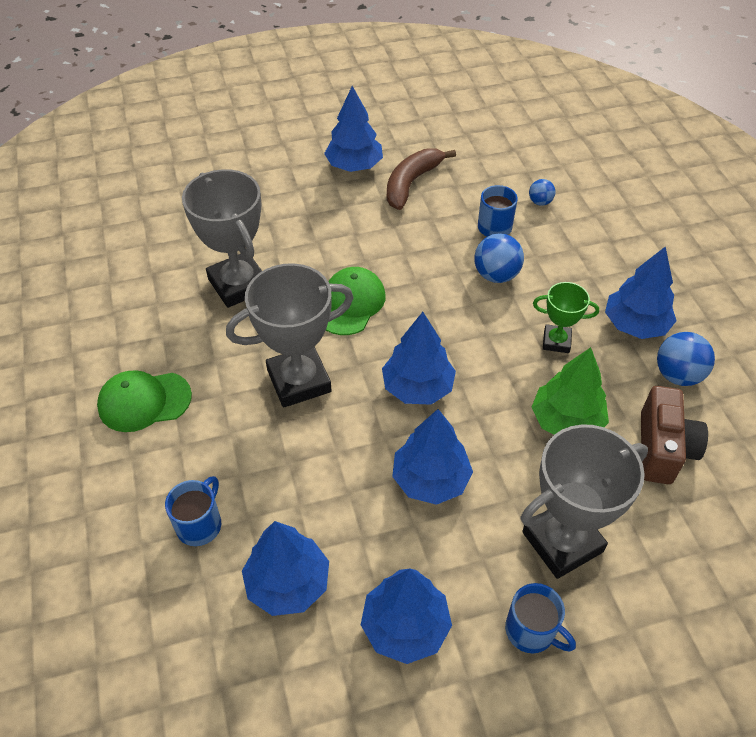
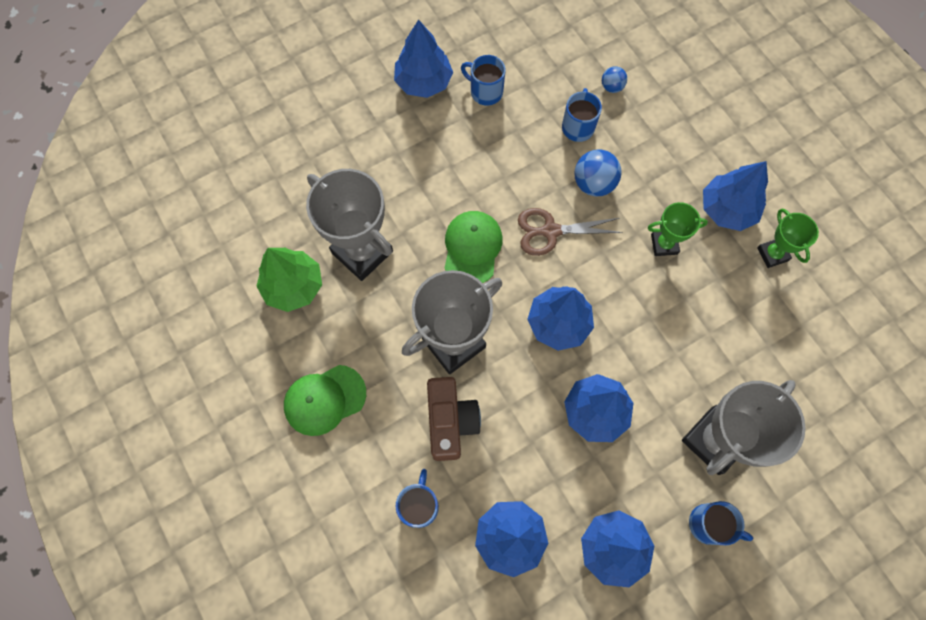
camera: 15 degrees left, 20 degrees up
(411, 183) = (485, 91): brown banana -> blue mug
(436, 306) = (550, 231): none -> brown scissors
(566, 421) = (691, 325): green tree -> green tree (293, 286)
(662, 448) = (774, 331): brown camera -> brown camera (450, 422)
(677, 375) = (772, 254): blue ball -> green trophy

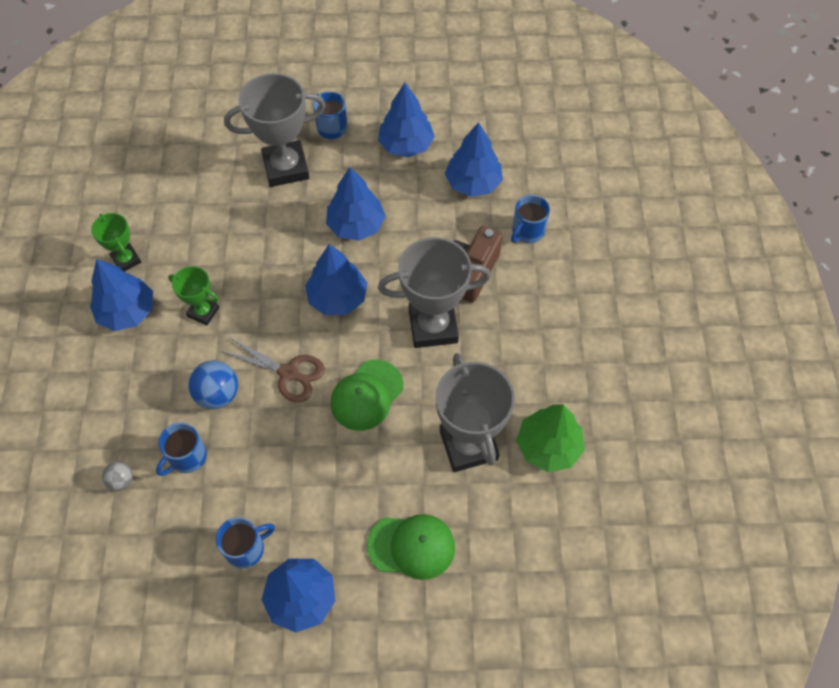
camera: 150 degrees left, 10 degrees down
(324, 400) = (565, 337): green cap -> green cap (411, 546)
(485, 91) = (246, 548): blue mug -> blue mug turned 90 degrees counterclockwise
(611, 87) = (121, 480): blue ball -> grey ball
(772, 254) = (126, 260): green trophy -> green trophy turned 45 degrees counterclockwise

